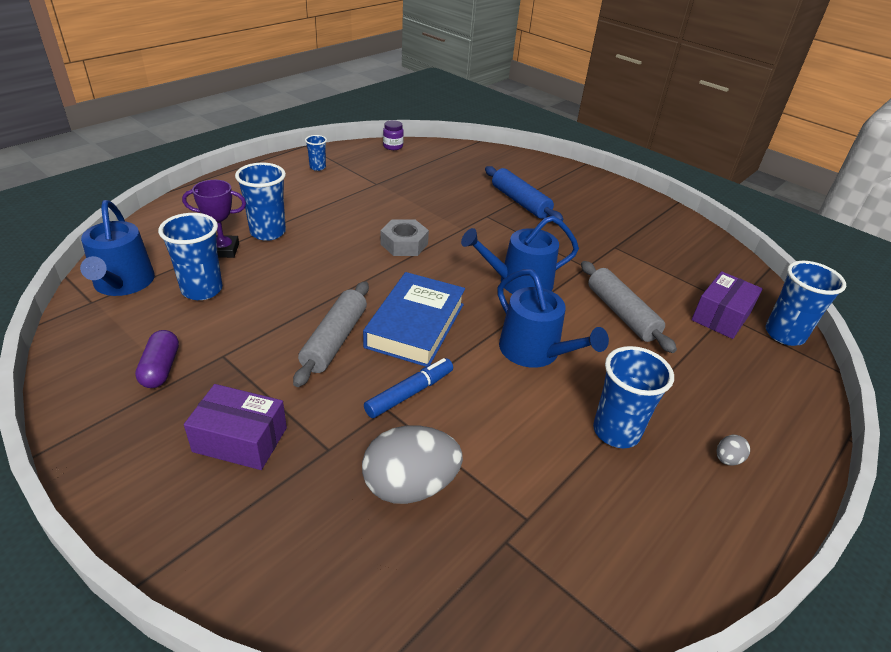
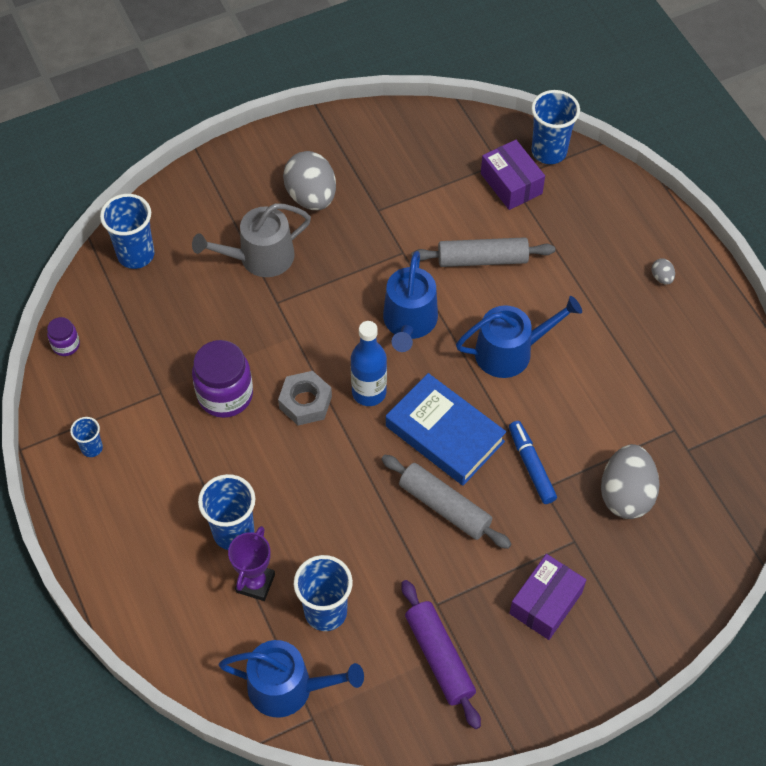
camera: 65 degrees left, 20 degrees up
(161, 368) = (439, 657): purple capsule -> purple rolling pin
(389, 208) = (225, 395): none -> purple jar
(433, 274) = (369, 392): none -> blue bottle
(520, 202) = (260, 257): blue rolling pin -> grey watering can
(595, 214) = (311, 197): none -> grey egg
(616, 432) = (615, 335): blue cup -> blue cup (136, 255)

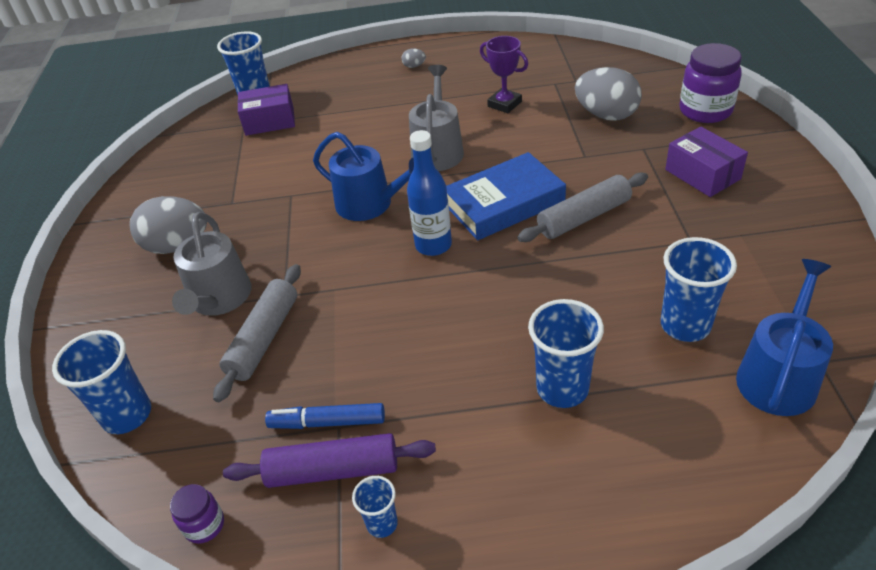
camera: 65 degrees left, 15 degrees down
(225, 395) = (376, 362): purple jar -> purple jar (705, 111)
(255, 583) = (636, 380): purple trophy -> purple trophy (504, 104)
(305, 402) = (420, 295): grey nut -> none
(439, 657) = (752, 250): purple rolling pin -> purple rolling pin (333, 470)
(482, 259) = (333, 149): grey rolling pin -> grey rolling pin (264, 338)
(510, 351) = (438, 150): blue watering can -> grey watering can
(531, 465) = (559, 158): blue marker -> blue marker (327, 422)

